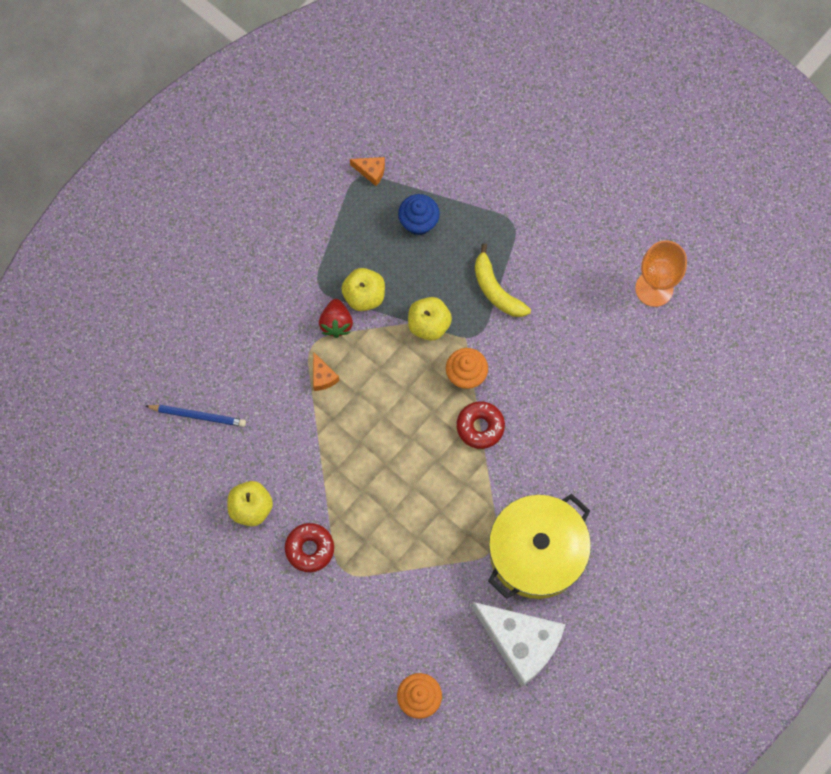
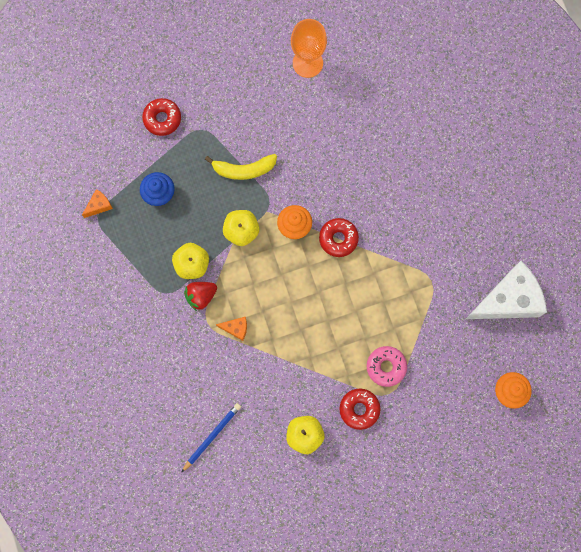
camera: 60 degrees left, 5 degrees up
(336, 323) = (201, 296): red strawberry -> red strawberry turned 120 degrees clockwise
(371, 552) = (386, 367): none -> pink donut
(500, 179) = (162, 119): none -> red donut
(536, 552) = (450, 252): yellow pot -> none

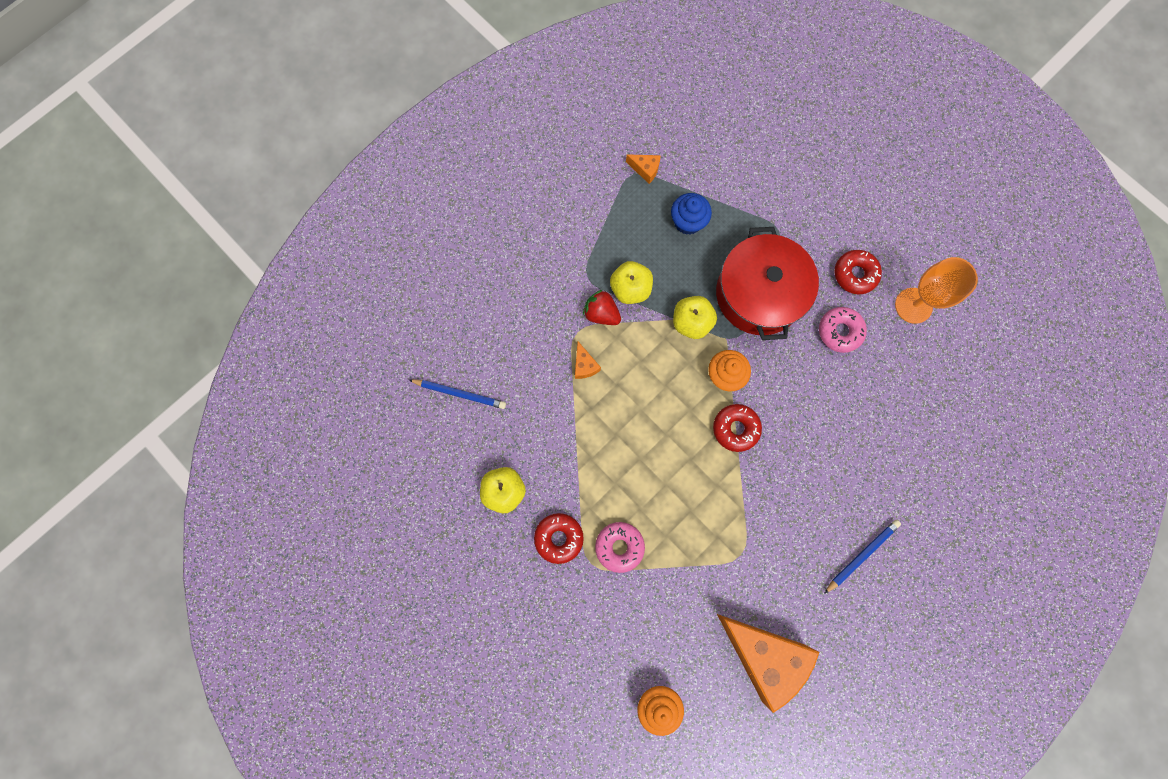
camera: 65 degrees right, 0 degrees up
(162, 119) = (769, 187): red donut -> red donut (855, 274)
(244, 169) = (759, 294): yellow banana -> red pot
(301, 126) = (839, 331): none -> pink donut
(469, 196) = (862, 555): none -> blue pencil
(508, 300) = (763, 655): white cheese -> orange cheese

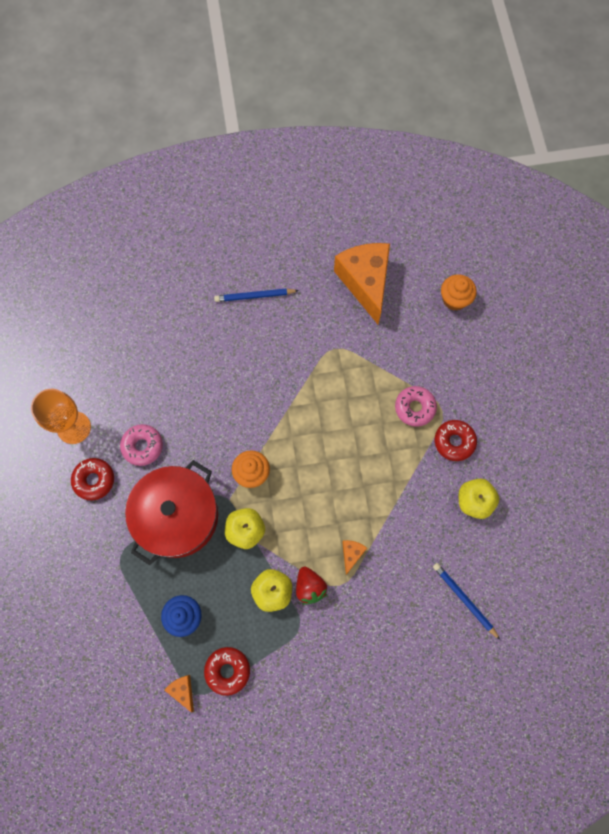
camera: 145 degrees left, 5 degrees down
(735, 428) = (274, 430): red donut -> red donut (227, 670)

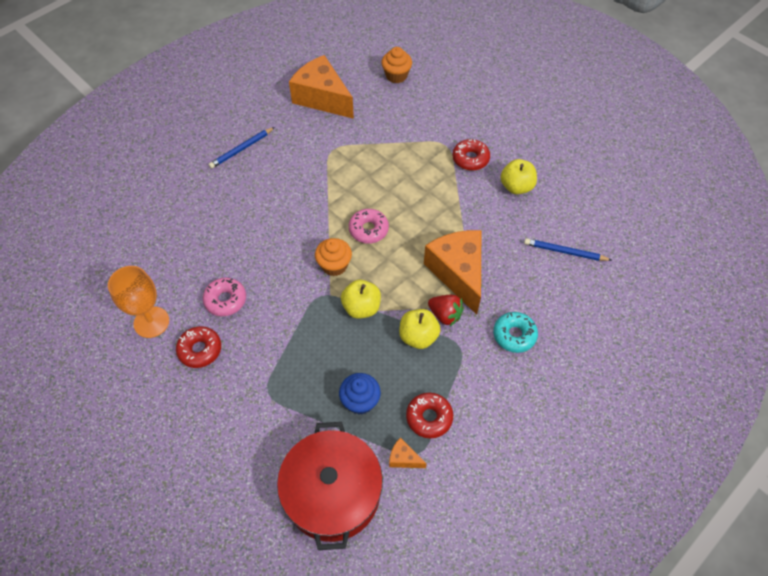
camera: 35 degrees left, 15 degrees down
(177, 516) = (295, 332): red pot -> red pot (332, 493)
(351, 554) = (458, 273): orange cheese -> orange cheese, size x2.45
(354, 648) = (514, 335): none -> turquoise donut
(414, 408) = (424, 154): pink donut -> pink donut (368, 230)

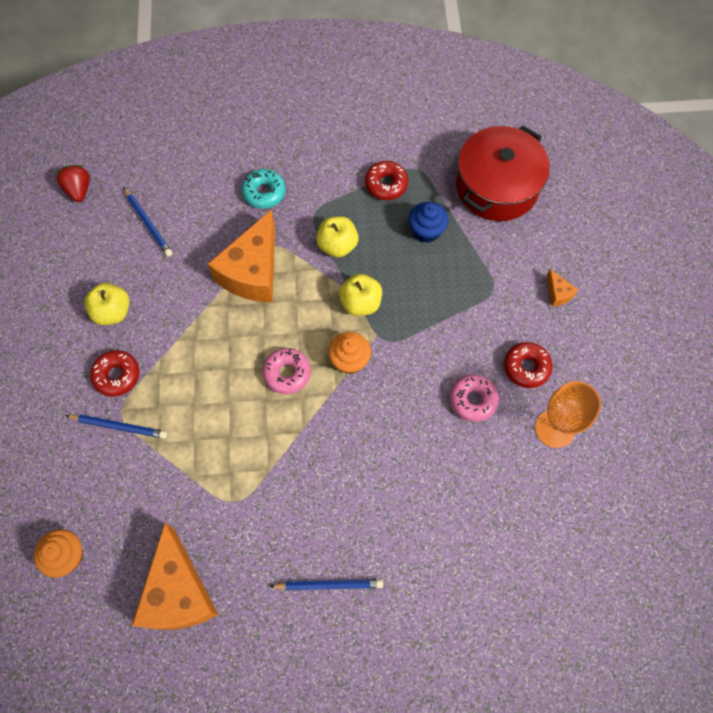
camera: 140 degrees left, 10 degrees up
(403, 458) = (428, 172): orange cheese -> orange cheese (558, 293)
(438, 138) = (119, 426): none -> blue pencil
(445, 315) = (299, 246): red strawberry -> red strawberry (79, 190)

